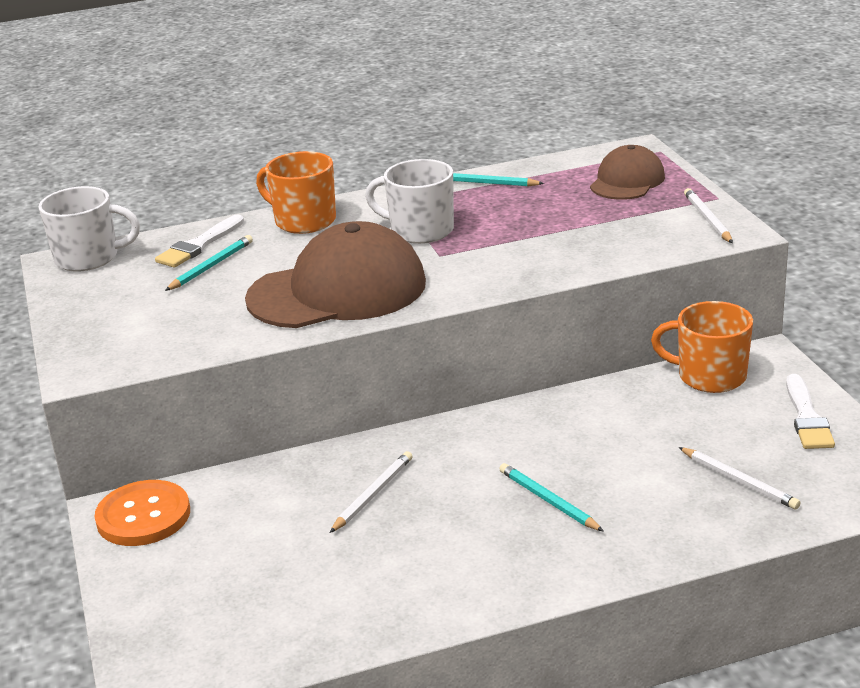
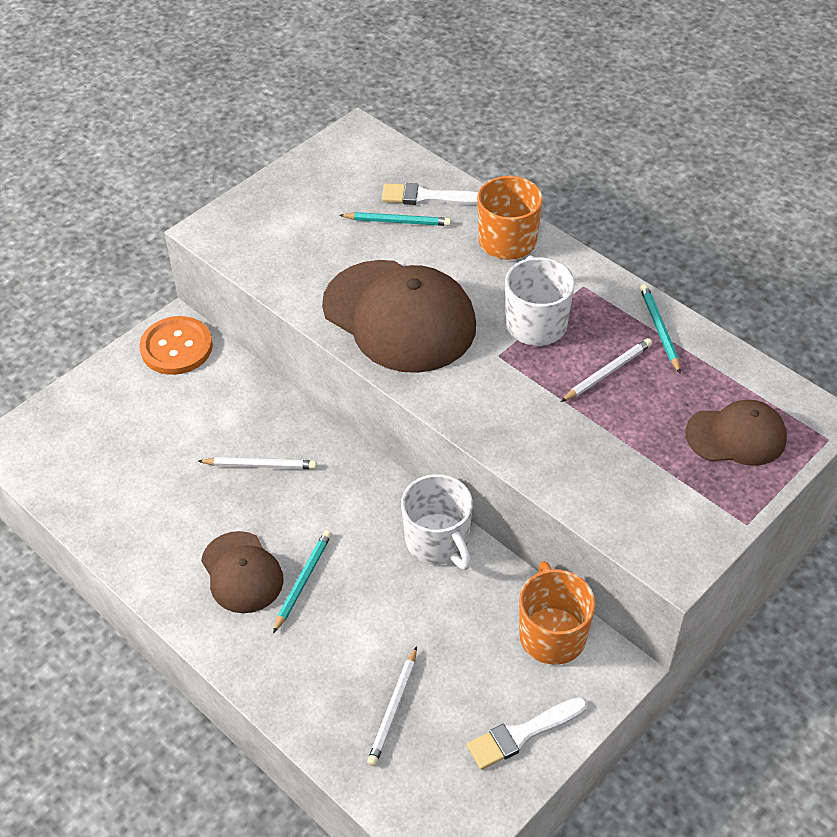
camera: 60 degrees right, 20 degrees up
(89, 258) = (371, 146): white mug -> white mug (438, 542)
(506, 539) = (242, 572): none -> brown cap
(707, 219) = (691, 530): white pencil -> white pencil (607, 372)

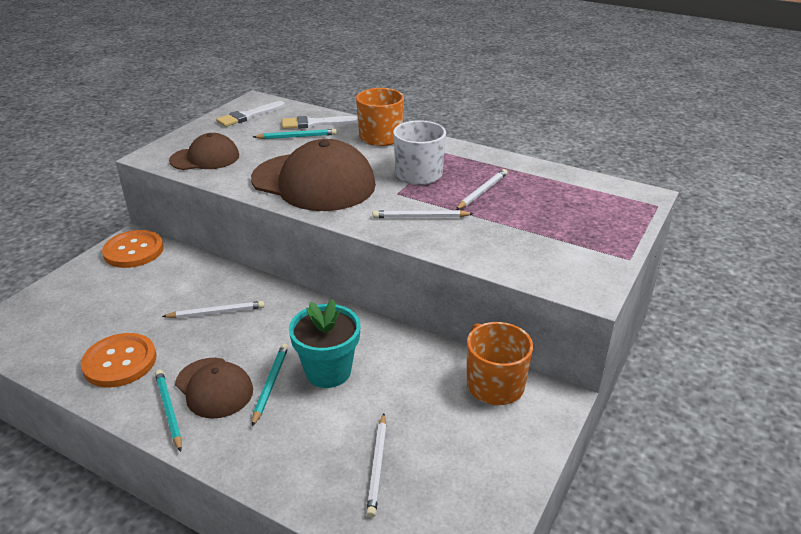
camera: 15 degrees left, 15 degrees down
(146, 516) = (120, 362): none -> orange button
(369, 577) = (328, 371): none -> turquoise flower pot
(438, 542) = (378, 338): white mug -> none
(515, 404) = (420, 217): none -> white pencil
(522, 734) = (499, 463): white brush -> white brush (248, 116)
(659, 329) = (508, 166): turquoise pencil -> turquoise pencil (169, 410)
(736, 436) = (593, 212): brown cap -> brown cap (205, 158)

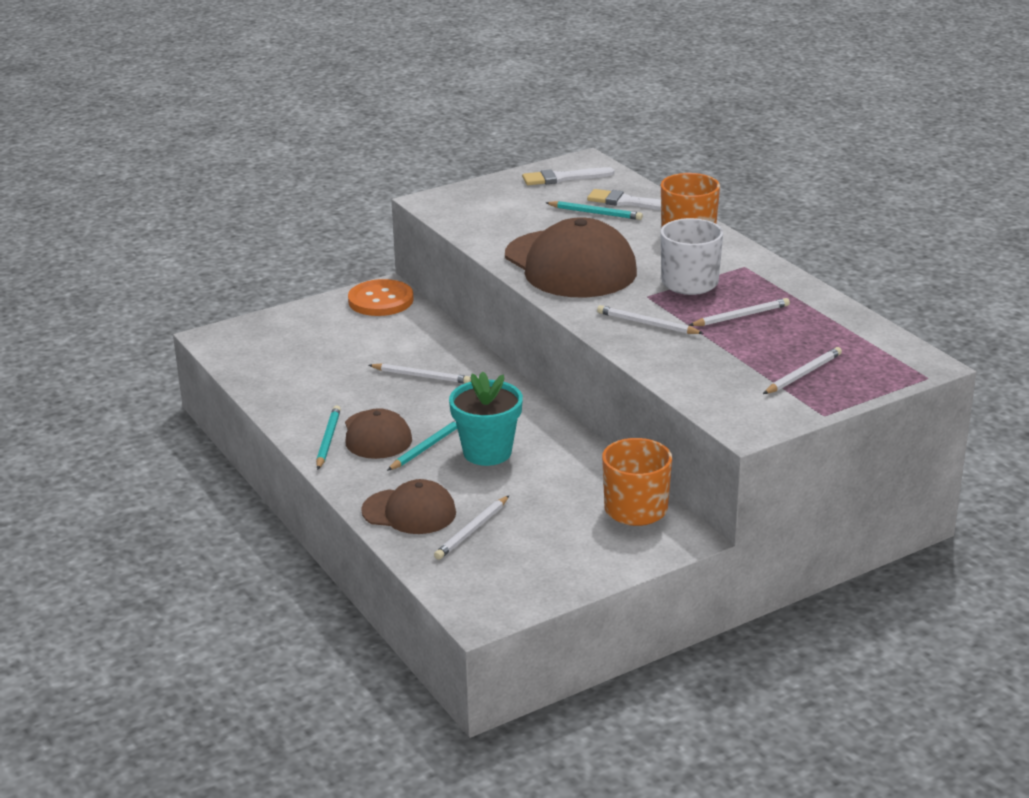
camera: 30 degrees right, 5 degrees down
(120, 362) = (310, 392): orange button -> none
(205, 158) = (480, 215): brown cap -> brown cap (409, 512)
(576, 228) = (803, 374): none -> white pencil

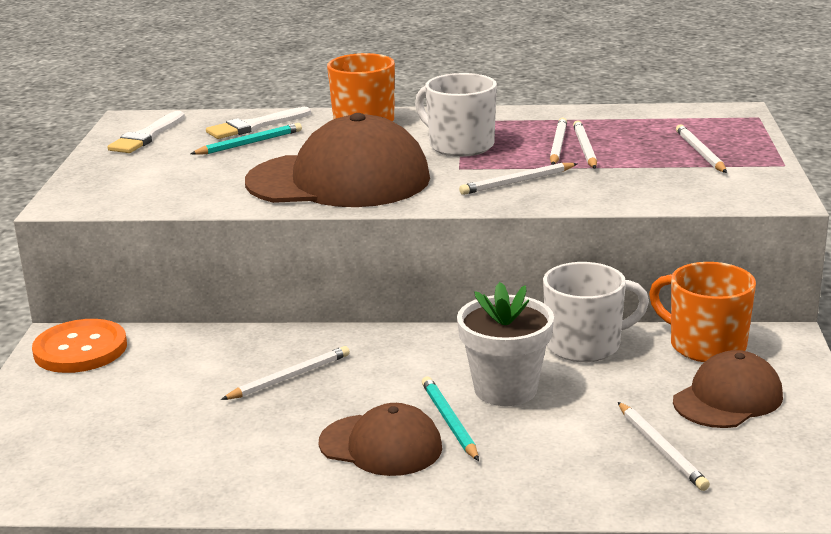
camera: 55 degrees left, 5 degrees down
(328, 440) = (349, 483): turquoise pencil -> none
(409, 512) = (580, 477): brown cap -> brown cap (728, 398)
(487, 452) = (505, 389): turquoise flower pot -> white flower pot
(581, 462) = (585, 345): none -> white mug
(748, 328) = (585, 148): none -> white pencil

